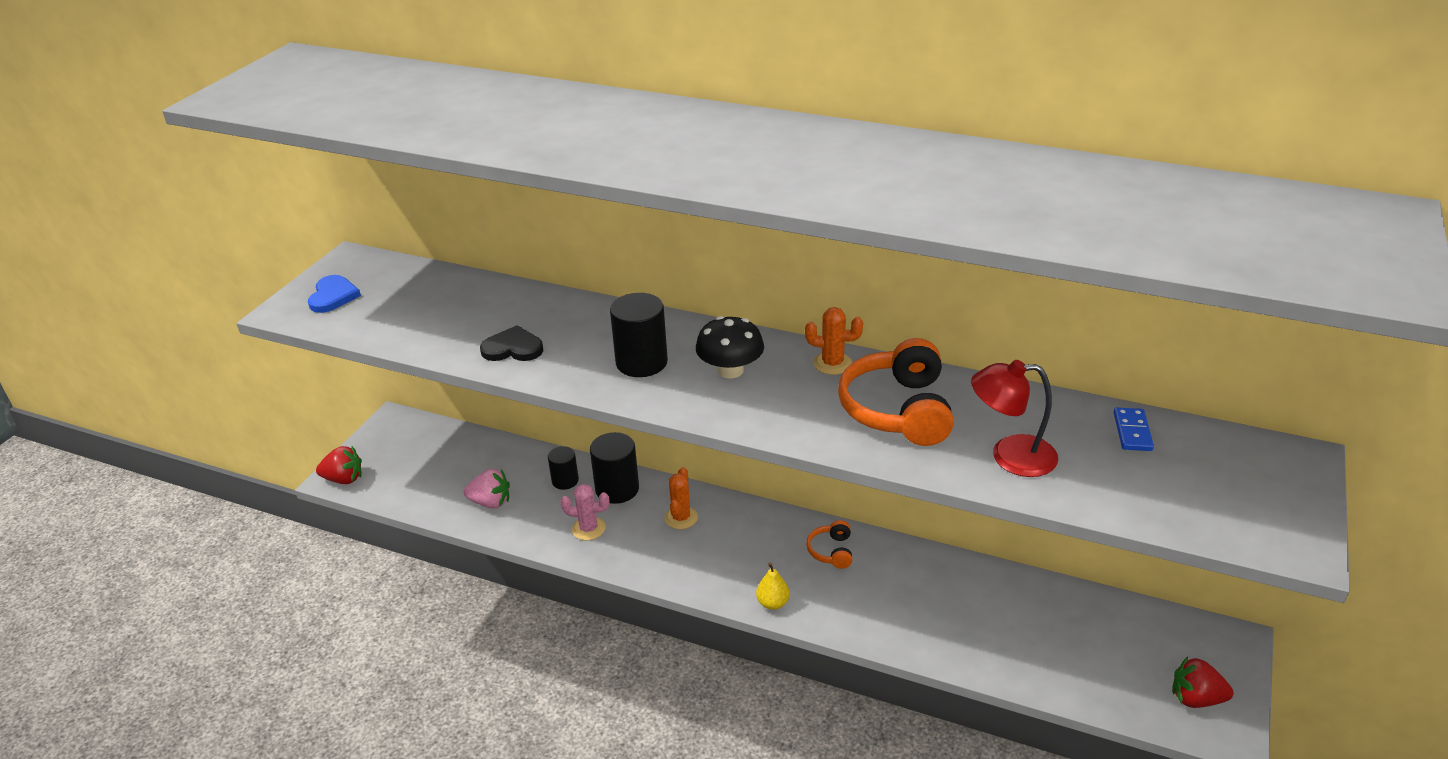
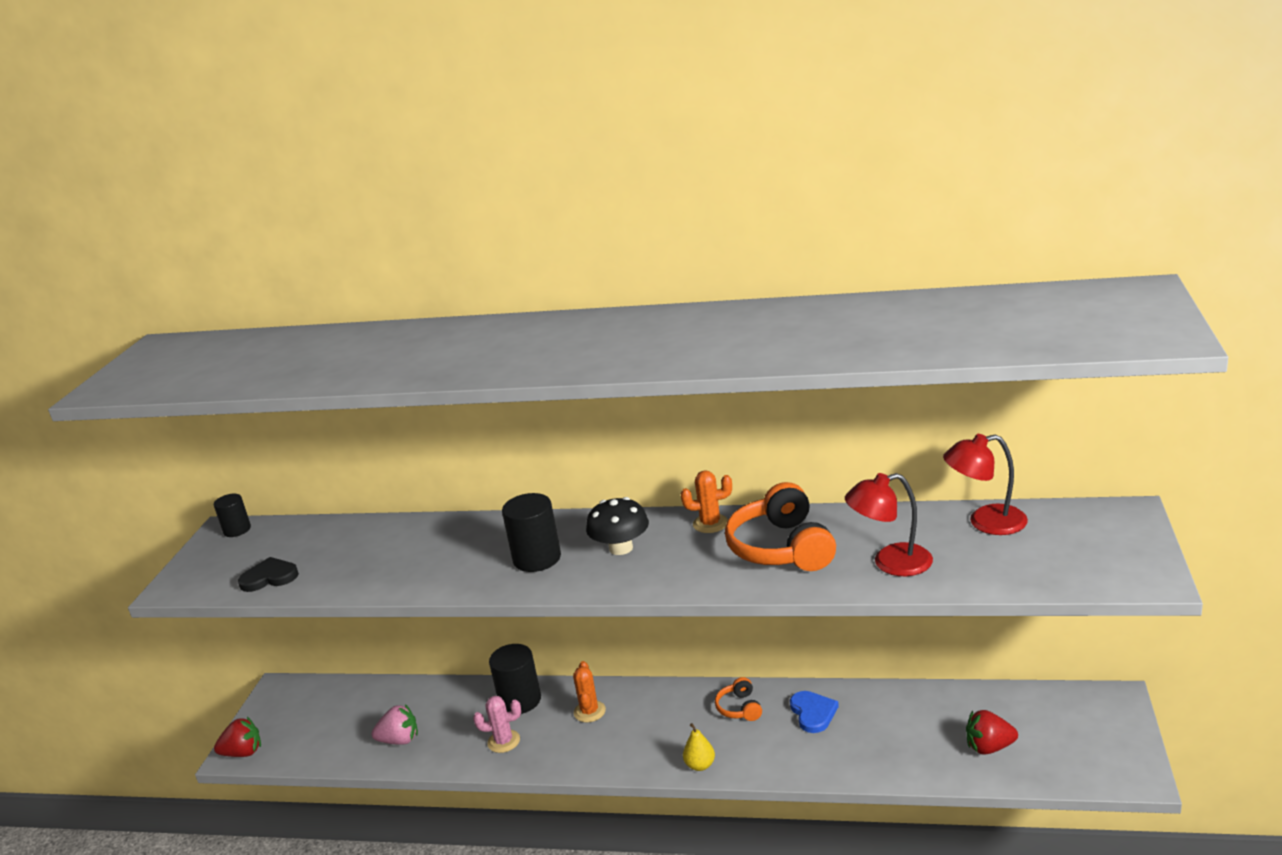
camera: 10 degrees left, 10 degrees down
(333, 296) = (218, 565): blue heart -> blue heart (813, 713)
(513, 348) = (411, 572): black heart -> black heart (269, 577)
(565, 480) = (467, 704): black cylinder -> black cylinder (237, 530)
(1132, 431) = (986, 522): blue domino -> red lamp
(1195, 698) = (1100, 754): red strawberry -> red strawberry (989, 747)

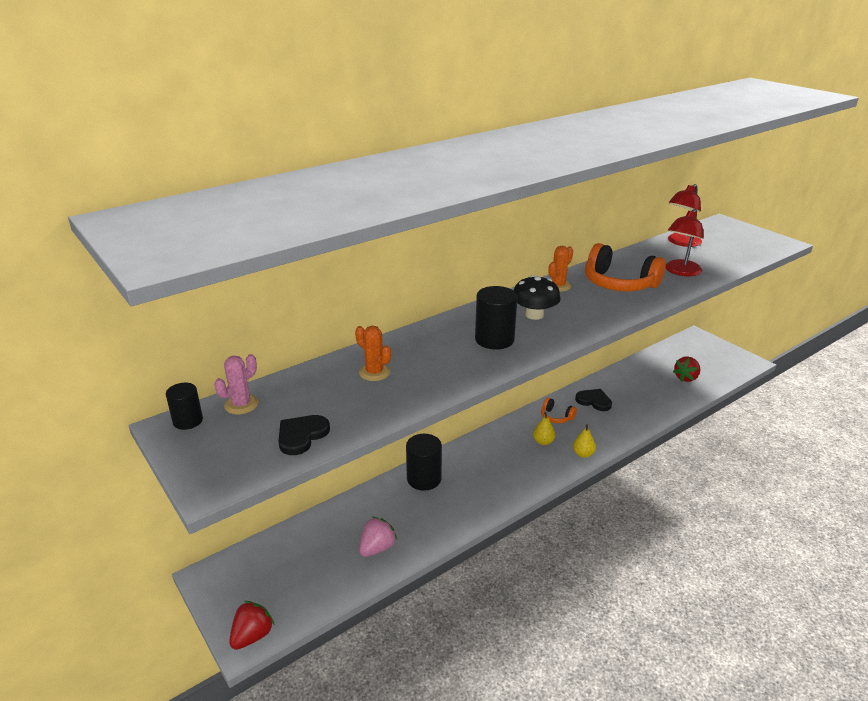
camera: 50 degrees left, 5 degrees up
(504, 741) = (452, 506): pink cactus -> pink cactus (241, 404)
(589, 711) = (478, 461): orange cactus -> orange cactus (374, 372)
(681, 727) = (543, 441): none -> yellow pear
(813, 713) = (594, 401): blue heart -> black heart

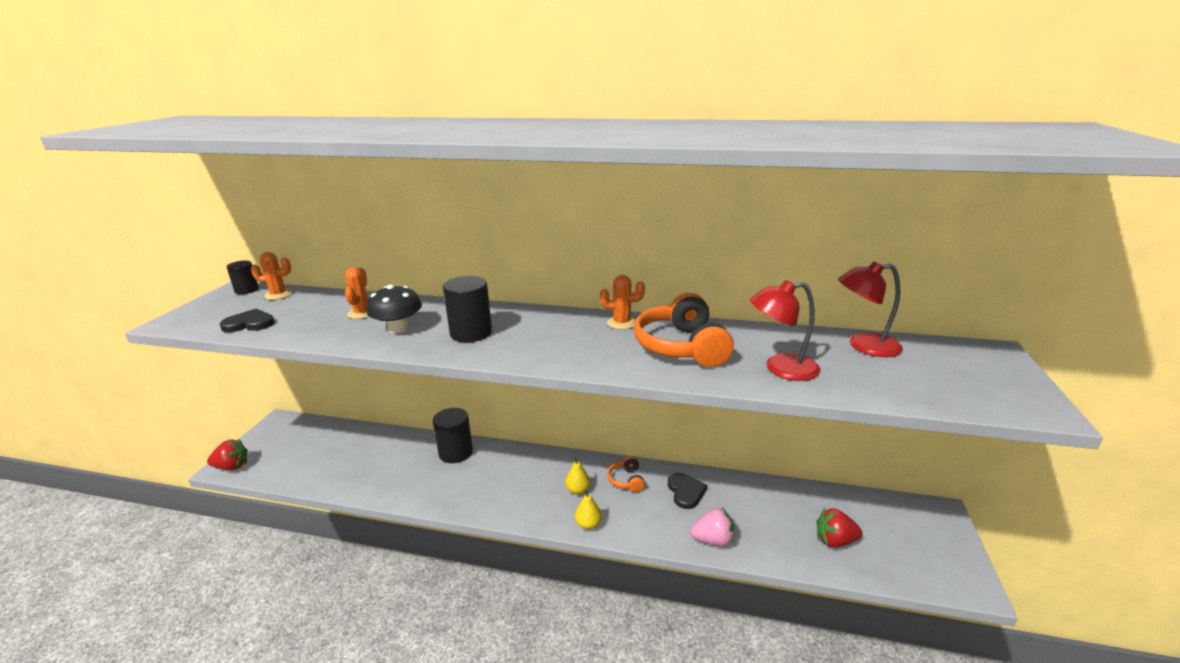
camera: 50 degrees right, 5 degrees down
(241, 404) = (278, 294): pink cactus -> orange cactus
(377, 548) = (354, 472): pink strawberry -> pink strawberry (713, 540)
(534, 315) = (543, 332): black mushroom -> black mushroom (398, 328)

